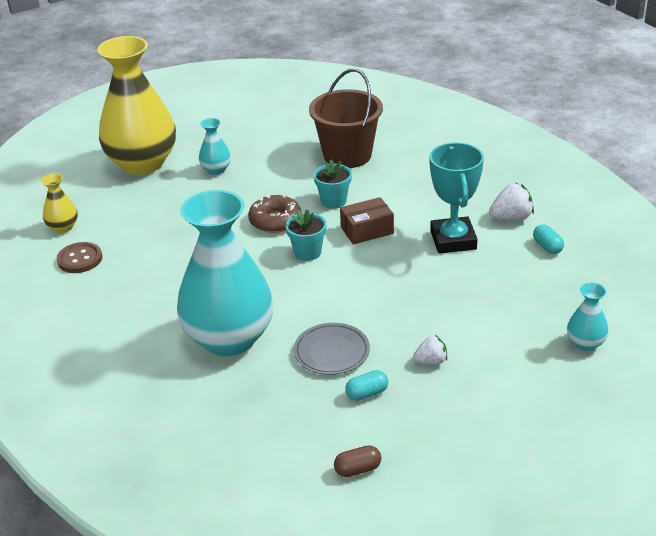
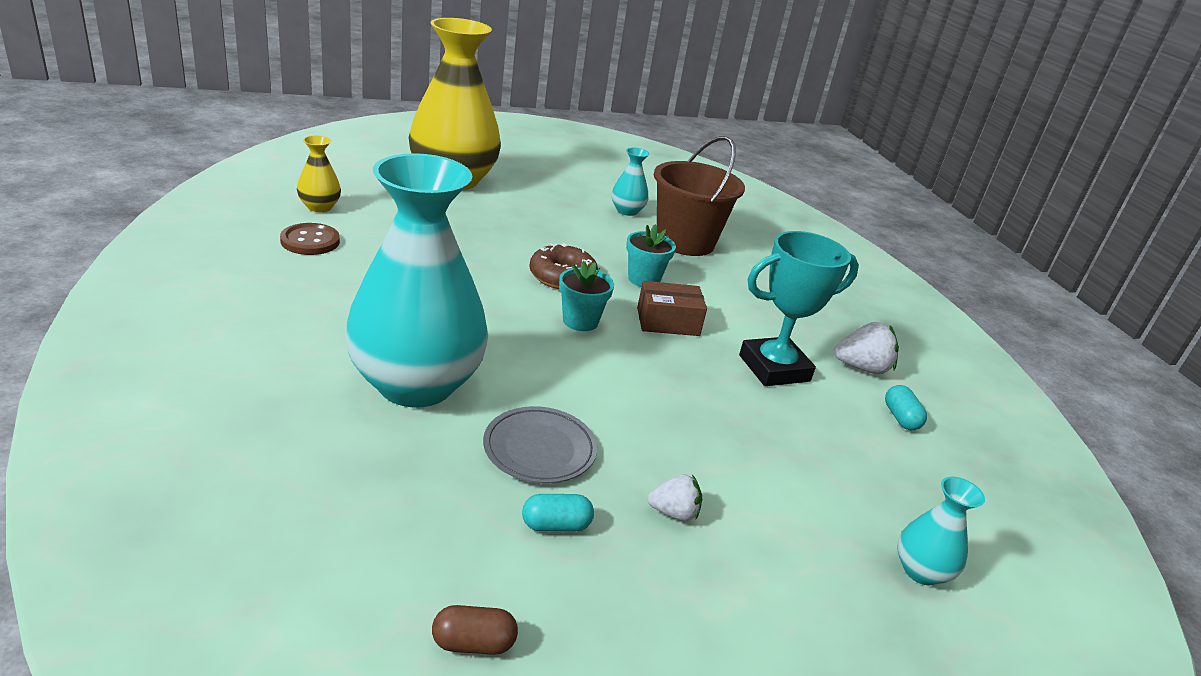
camera: 10 degrees right, 5 degrees down
(216, 170) = (528, 209): turquoise vase -> turquoise vase (627, 211)
(453, 240) = (774, 368): turquoise trophy -> turquoise trophy turned 60 degrees clockwise

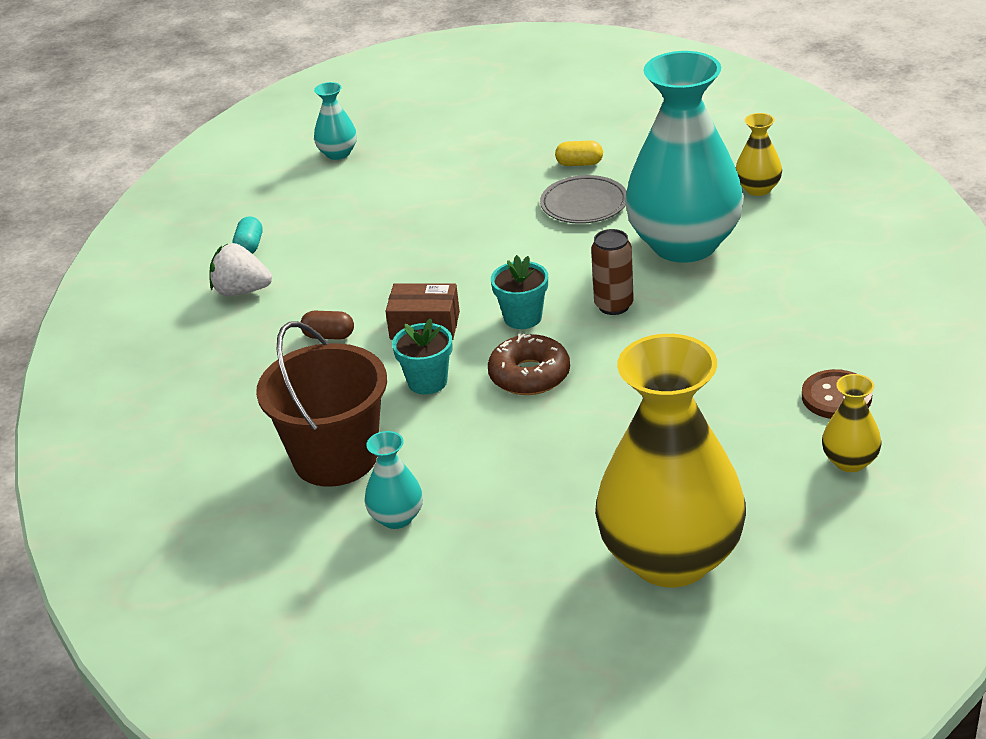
camera: 160 degrees left, 5 degrees up
(300, 459) = (758, 189): none -> yellow vase
(473, 643) = (634, 116): brown capsule -> brown capsule (329, 336)
(495, 325) = (614, 306): none -> brown can
(556, 525) = (579, 164): turquoise capsule -> yellow capsule
(674, 513) = (494, 174): white strawberry -> none
(774, 368) = (339, 283): turquoise trophy -> none

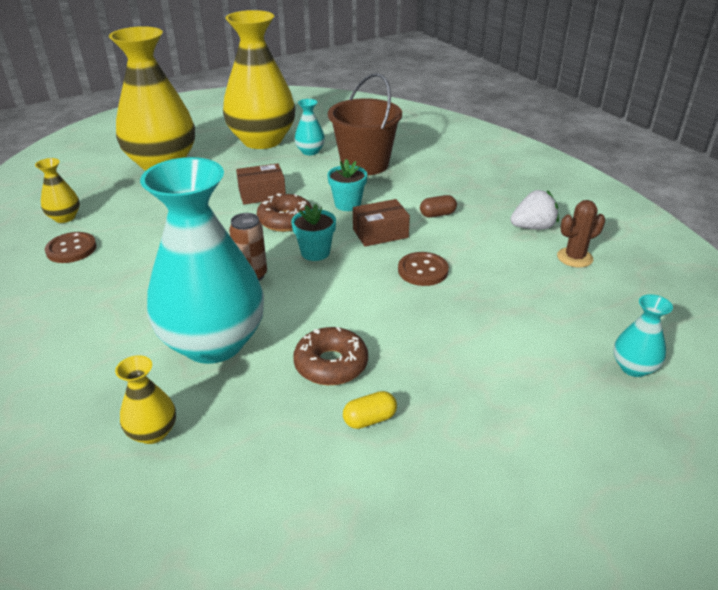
camera: 150 degrees right, 0 degrees up
(249, 246) = (574, 257): turquoise capsule -> brown cactus
(421, 268) = (423, 270): none -> brown button
(460, 578) = (262, 140): none -> yellow vase
(535, 434) = (262, 194): none -> brown box
(584, 204) = (331, 364): grey plate -> brown donut

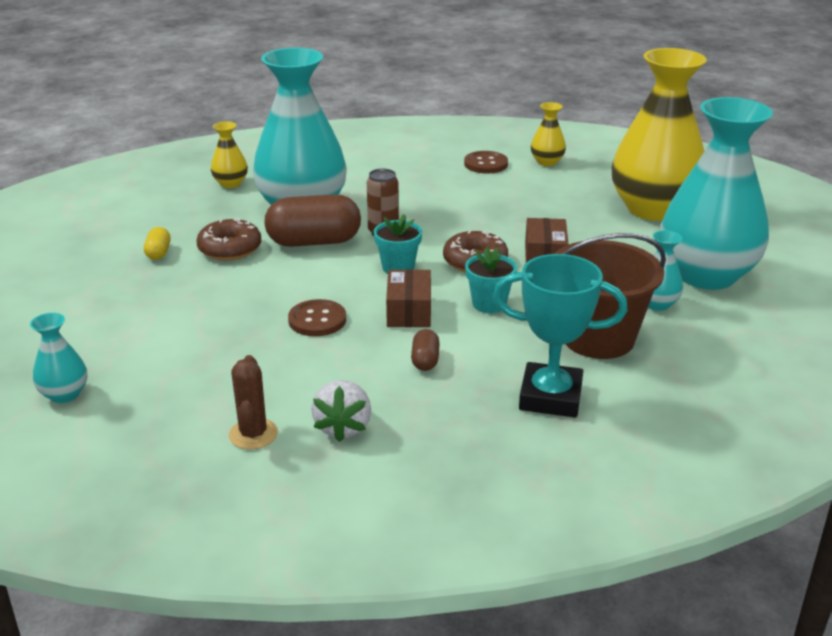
camera: 110 degrees right, 5 degrees down
(262, 140) = (706, 275): yellow vase -> turquoise vase
(289, 311) = (314, 242): none -> brown capsule
(439, 170) = (550, 397): none -> turquoise trophy

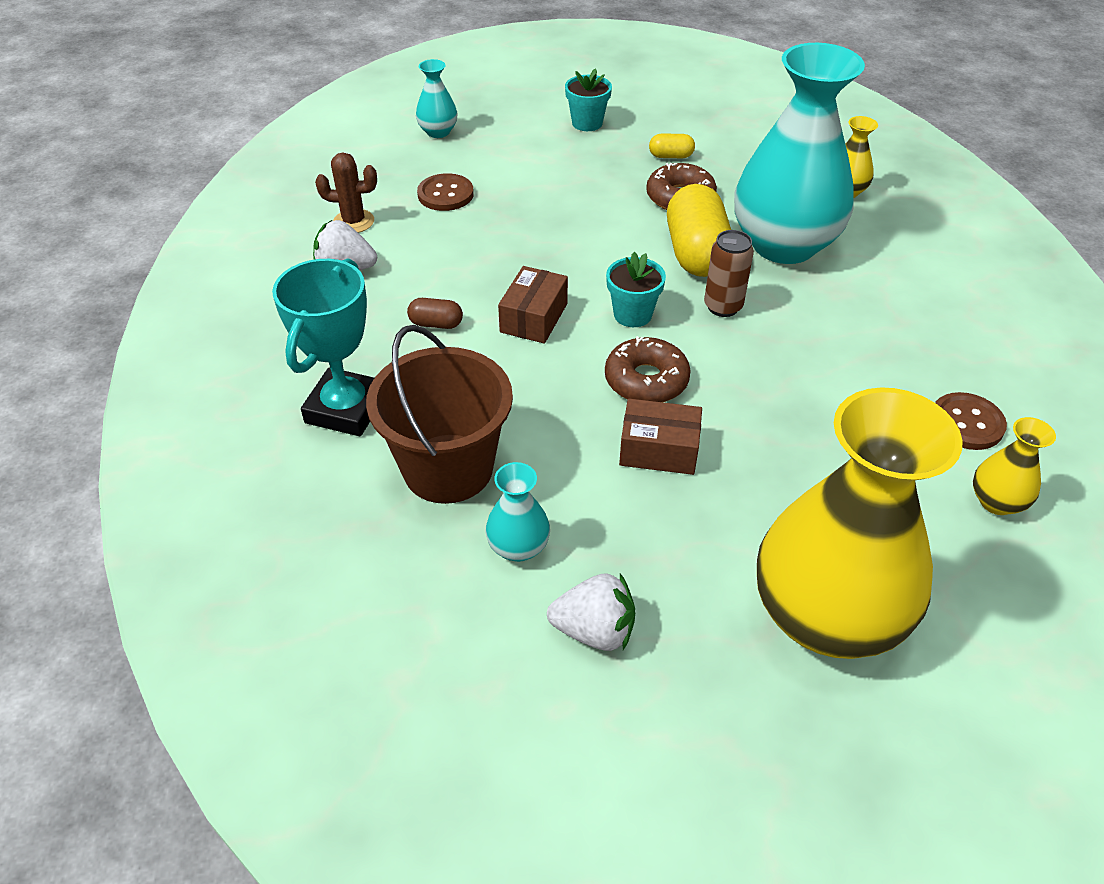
camera: 95 degrees right, 15 degrees up
(314, 242) = (696, 253): brown capsule -> yellow capsule
(317, 320) = (526, 255): brown button -> brown button (445, 194)
(409, 311) = (533, 318): brown box -> brown box turned 75 degrees counterclockwise
(489, 304) = (541, 382): turquoise flower pot -> turquoise flower pot (587, 123)
(706, 275) = (594, 630): turquoise vase -> white strawberry

